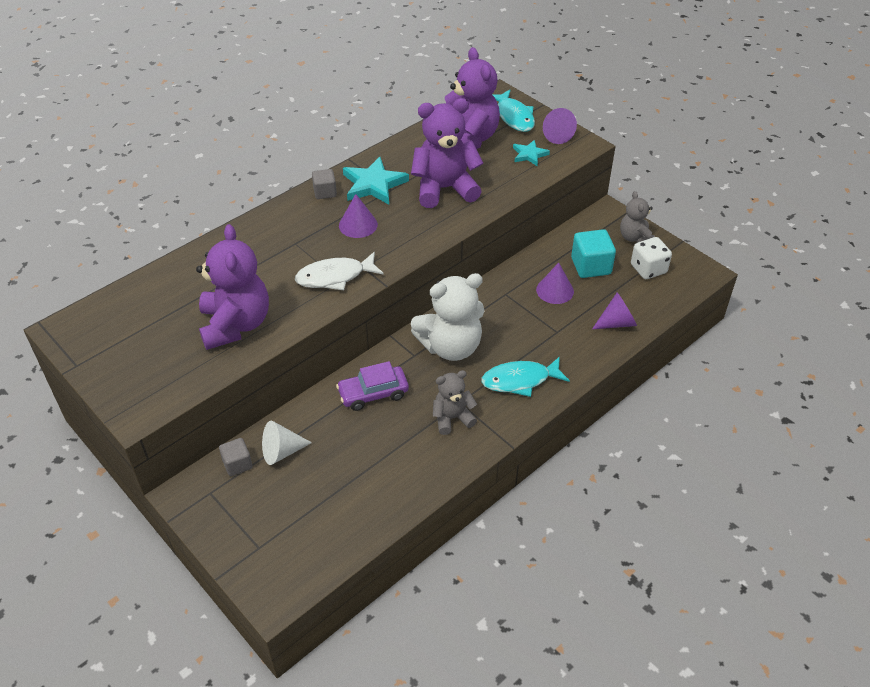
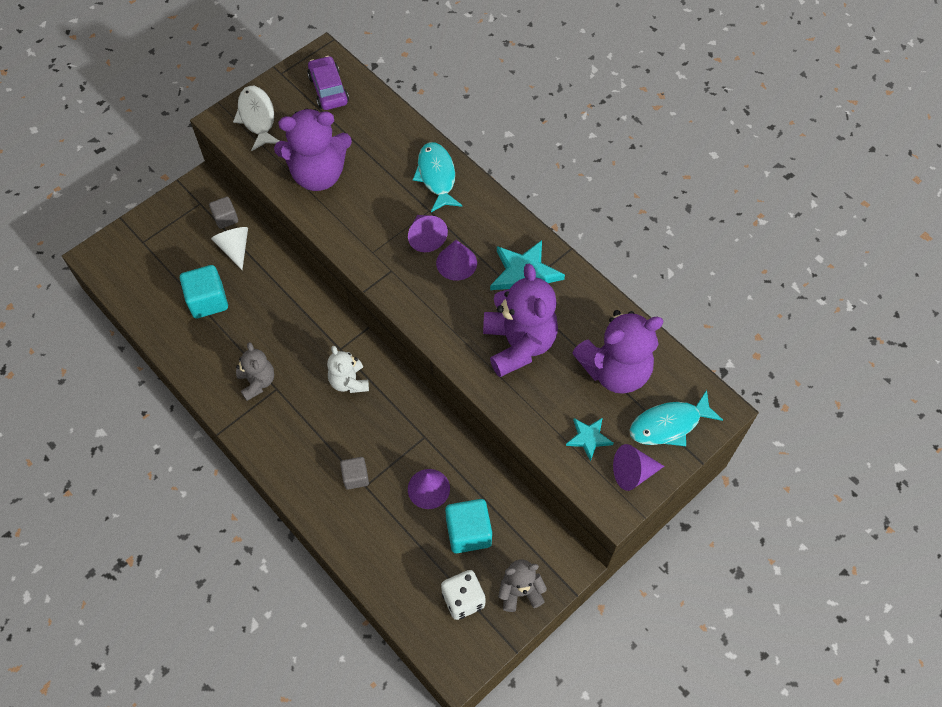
camera: 90 degrees right, 15 degrees up
(325, 192) = (510, 230): grey cube -> grey cube (355, 477)
(335, 277) = (378, 247): white fish -> white fish (257, 117)
(350, 471) = (208, 301): none -> turquoise cube
(373, 393) = (293, 315): purple car -> purple car (328, 89)
(451, 347) = (349, 381): white teddy bear -> white teddy bear, size x0.56
(520, 380) = (299, 444): turquoise fish -> turquoise fish (437, 176)
(617, 323) = (375, 551): purple cone -> purple cone (426, 237)

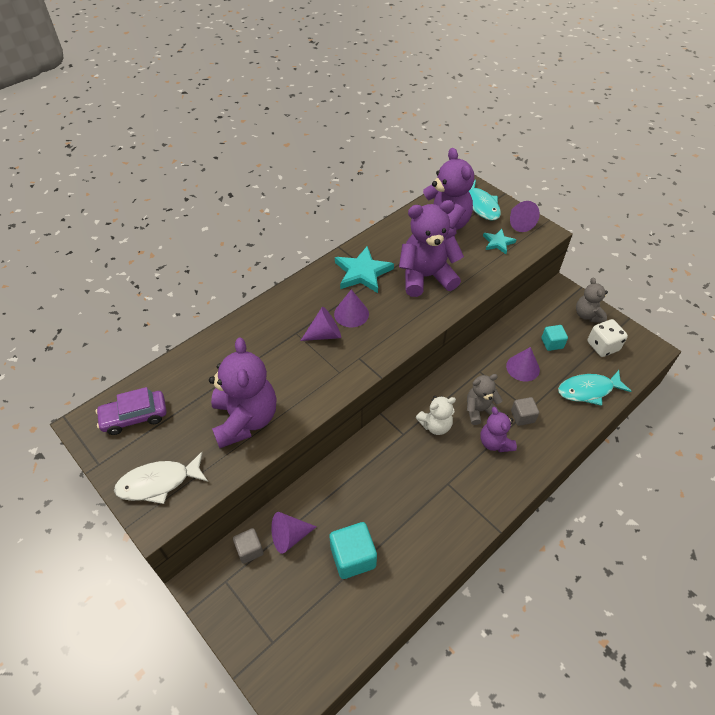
camera: 90 degrees left, 10 degrees down
(235, 248) = (289, 536): white cone -> purple cone
(257, 382) = (442, 500): grey teddy bear -> grey teddy bear (479, 410)
(322, 442) = (495, 442): none -> purple teddy bear
(437, 176) = (259, 327): turquoise fish -> turquoise fish (588, 390)
(468, 532) = (552, 343): turquoise cube -> turquoise cube, size x0.61

